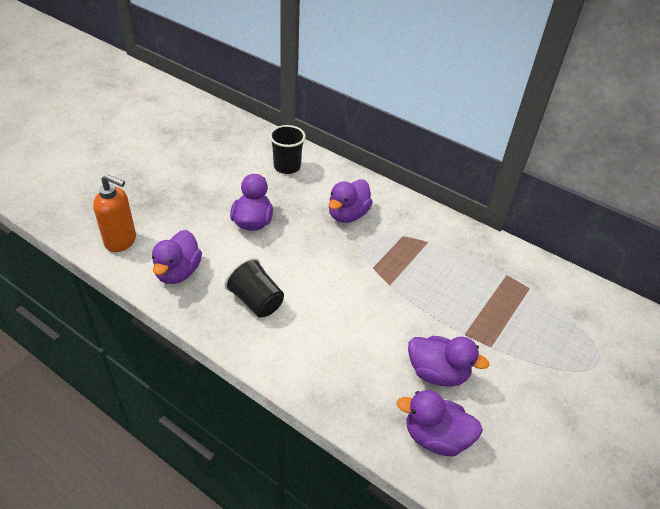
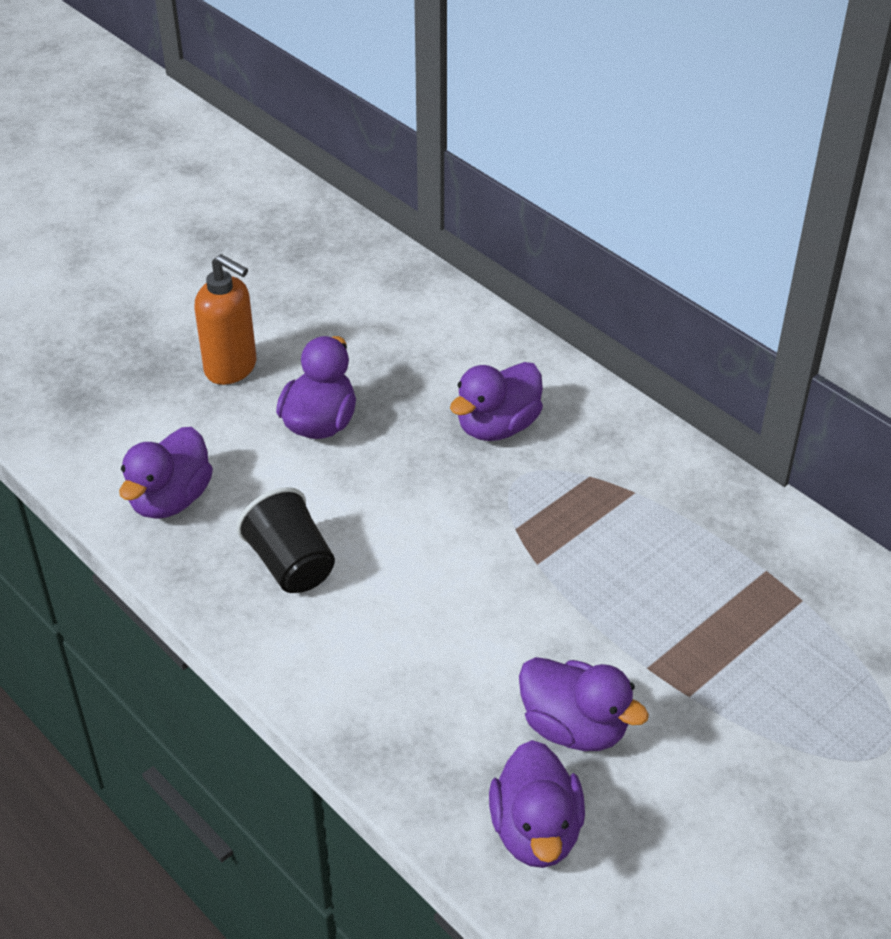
camera: 15 degrees right, 0 degrees up
(121, 241) = (86, 435): orange soap dispenser -> orange soap dispenser (231, 368)
(287, 167) = (409, 323): black cup -> none
(435, 437) = (536, 831): purple duck -> purple duck turned 120 degrees counterclockwise

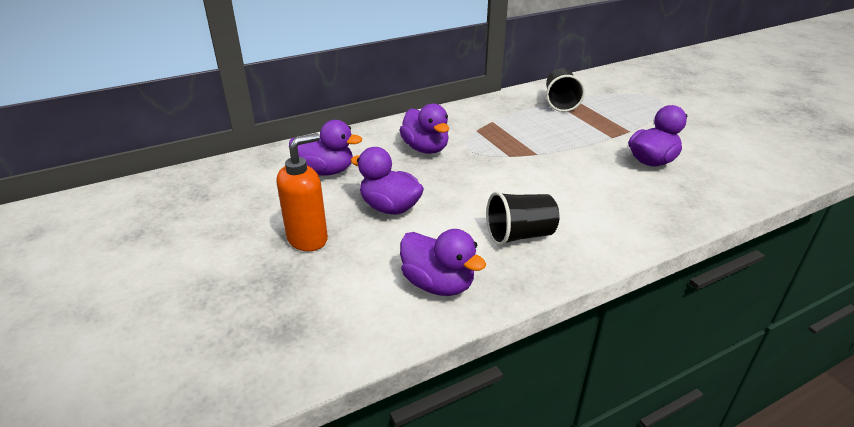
camera: 75 degrees left, 10 degrees down
(536, 831) = (721, 181): purple duck -> purple duck (325, 171)
(766, 582) = (560, 103): none -> black cup

